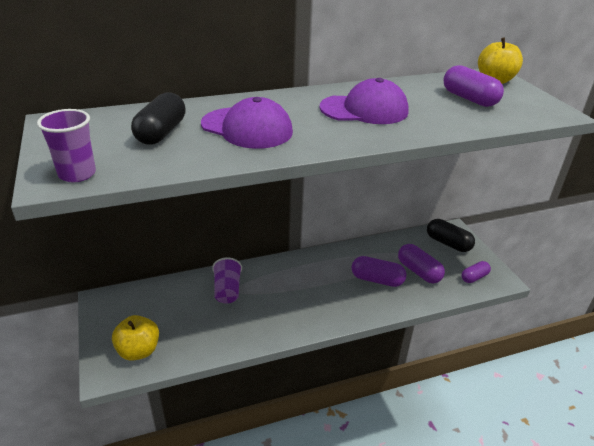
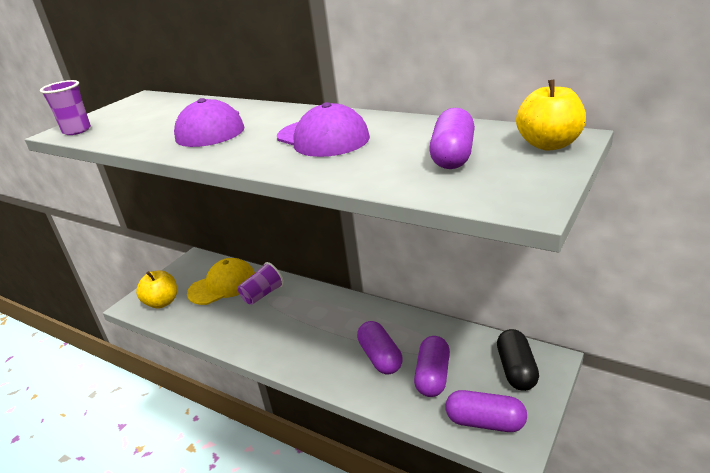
camera: 55 degrees right, 5 degrees down
(161, 133) = (164, 118): black capsule -> none
(176, 304) = (223, 285): none -> yellow cap
(474, 277) = (485, 422): purple capsule -> purple capsule, size x1.55

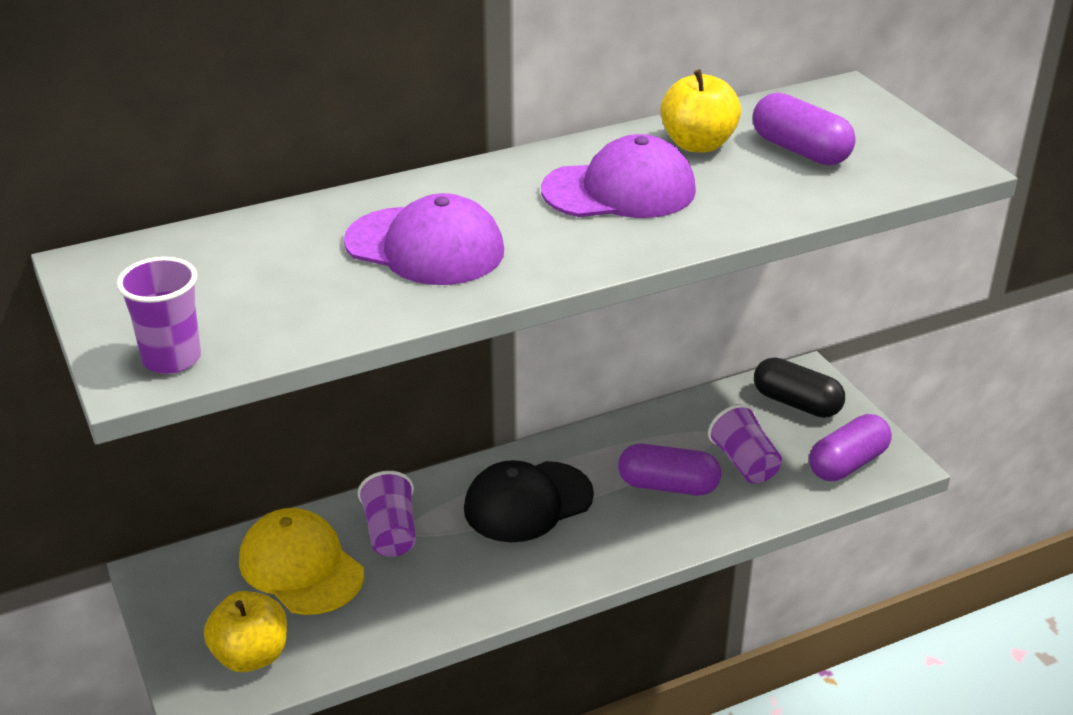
camera: 60 degrees left, 5 degrees up
(223, 285) = (301, 567): yellow cap -> yellow cap turned 45 degrees counterclockwise
(320, 319) = (528, 502): none -> black cap
(433, 376) = (744, 463): purple capsule -> purple cup
(549, 144) = (847, 105): yellow apple -> yellow apple (698, 144)

